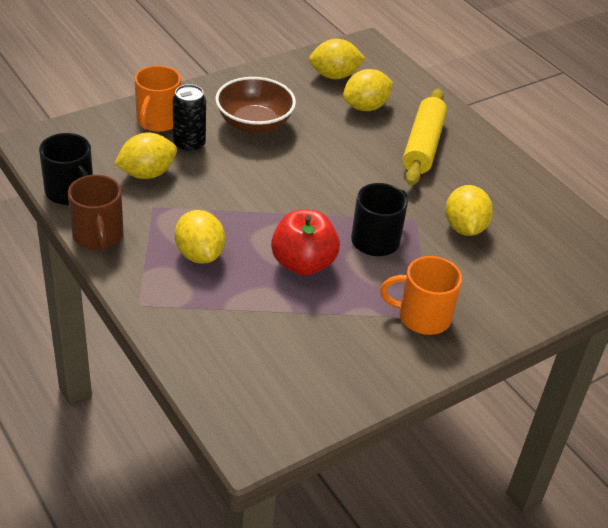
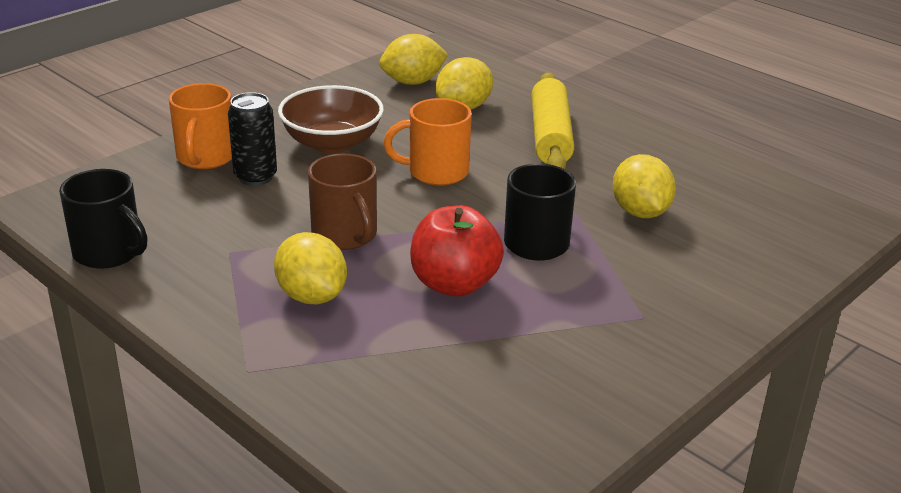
camera: 10 degrees left, 10 degrees down
(98, 236) = (163, 297): brown mug -> brown mug (345, 235)
(147, 173) = (209, 216): yellow lemon -> none
(422, 317) = (634, 318): orange mug -> orange mug (436, 172)

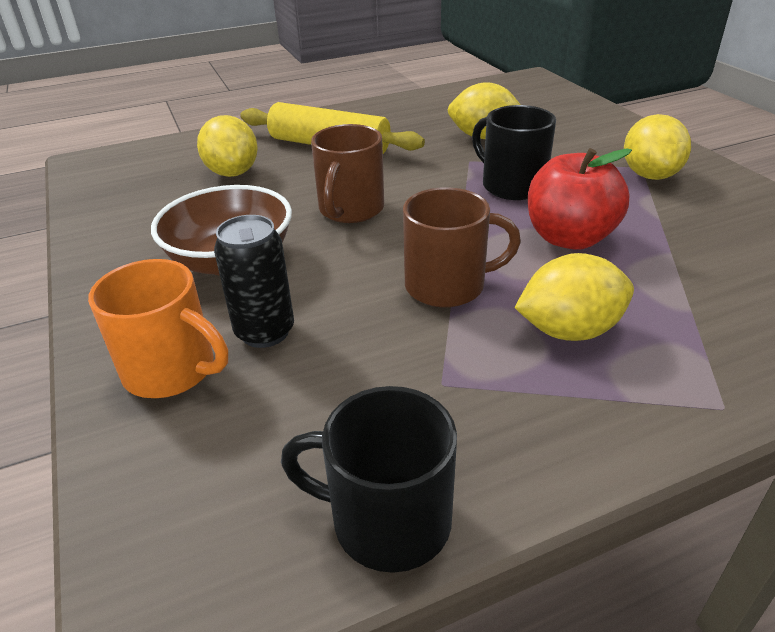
camera: 65 degrees left, 5 degrees up
(109, 252) = (387, 520): black mug -> black mug turned 135 degrees counterclockwise
(413, 82) = (145, 188): yellow lemon -> yellow lemon (649, 175)
(436, 172) = (350, 210): orange mug -> brown mug

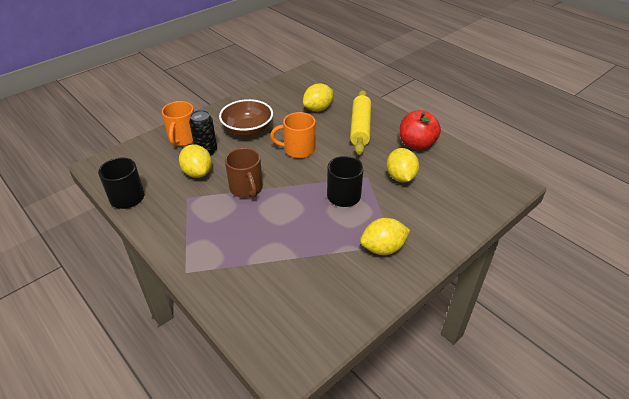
camera: 70 degrees right, 5 degrees up
(350, 210) = (298, 149): brown mug -> orange mug
(569, 238) = (298, 221): red apple -> red apple (416, 144)
(569, 330) = (224, 226): yellow lemon -> yellow lemon (197, 173)

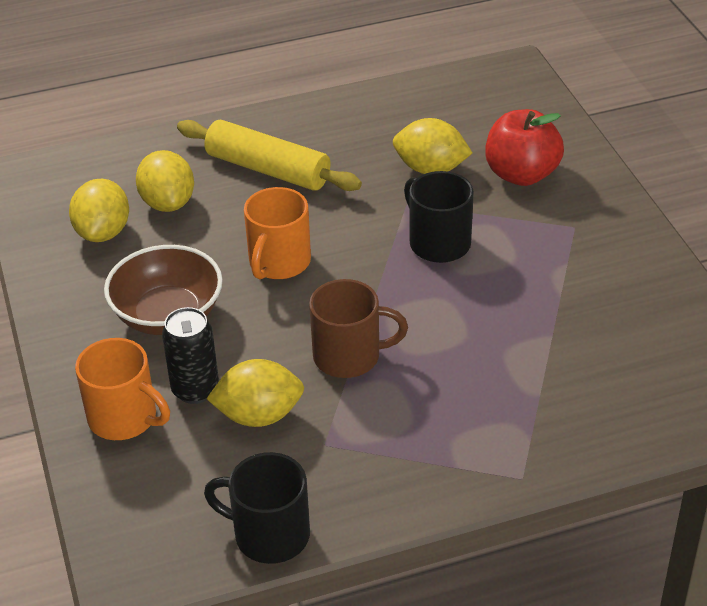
camera: 65 degrees left, 0 degrees up
(383, 248) = (577, 239): yellow lemon -> yellow lemon (103, 232)
(416, 144) = (359, 123): red apple -> red apple (521, 174)

